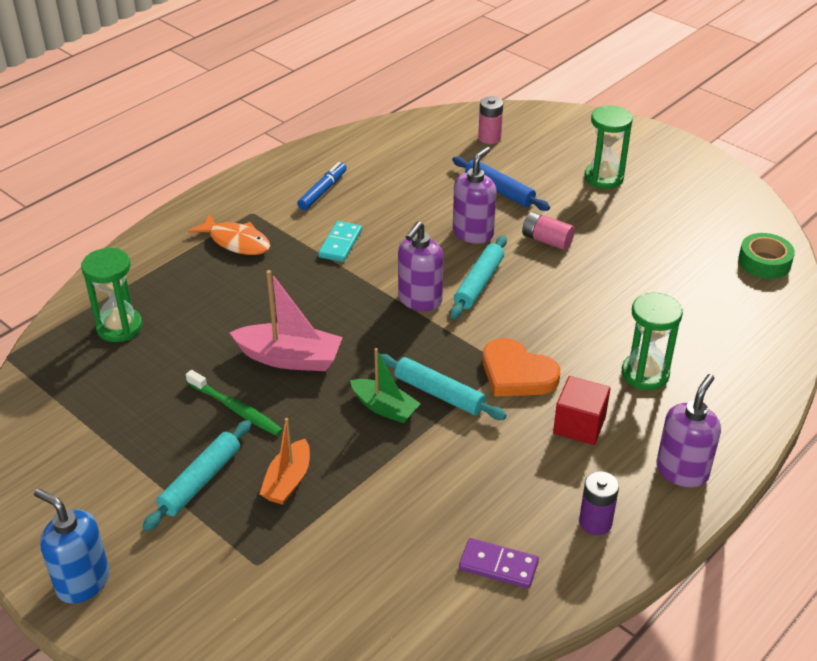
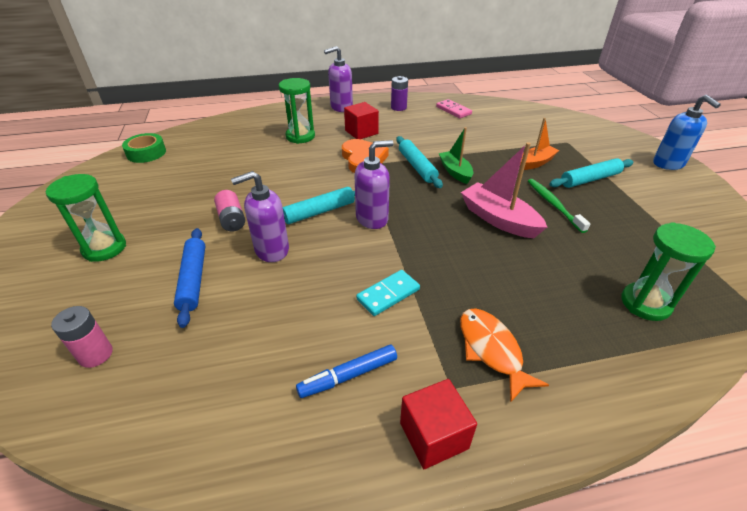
camera: 145 degrees left, 0 degrees up
(249, 189) = (433, 435): none -> red cube
(498, 565) = (453, 110): purple domino -> pink domino

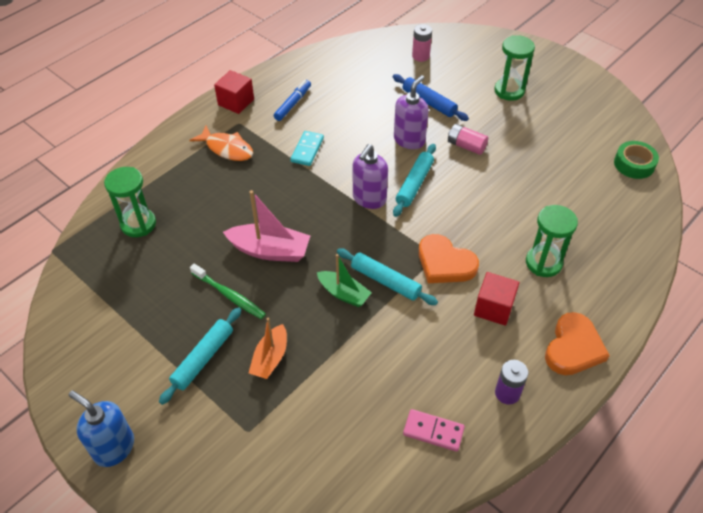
camera: 145 degrees right, 10 degrees up
(341, 107) = (573, 348): purple soap dispenser -> orange heart

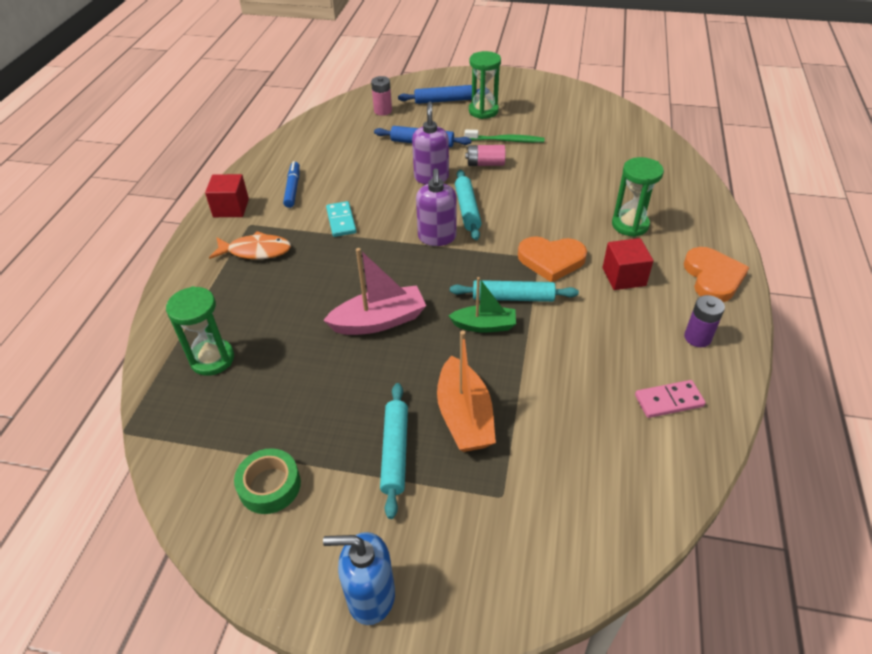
camera: 30 degrees left, 5 degrees down
(229, 295) = (371, 380): green toothbrush -> green toothbrush (505, 140)
(270, 358) = (464, 416): orange boat -> orange boat, size x1.51
(482, 66) = (443, 100): none -> blue rolling pin
(634, 164) = (629, 128): green tape -> green tape (269, 486)

